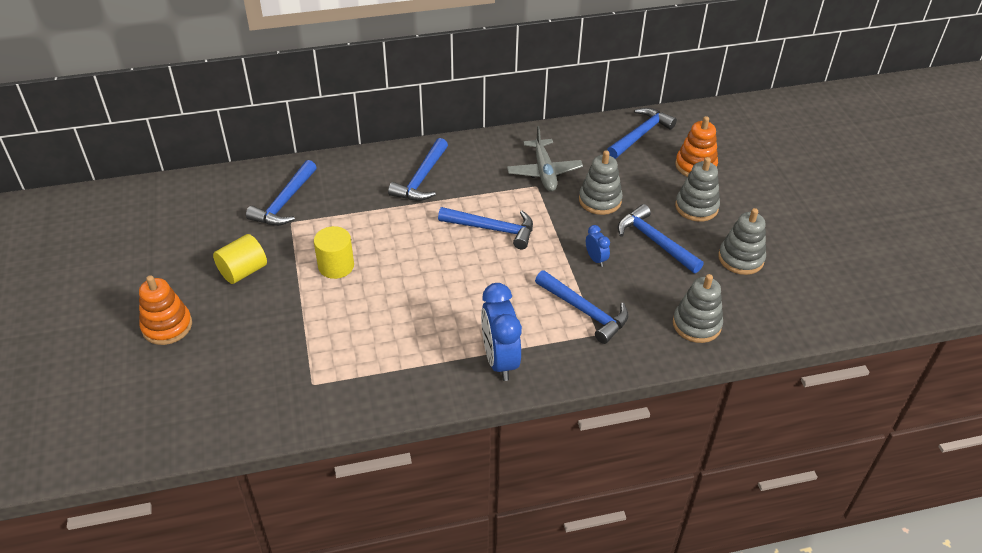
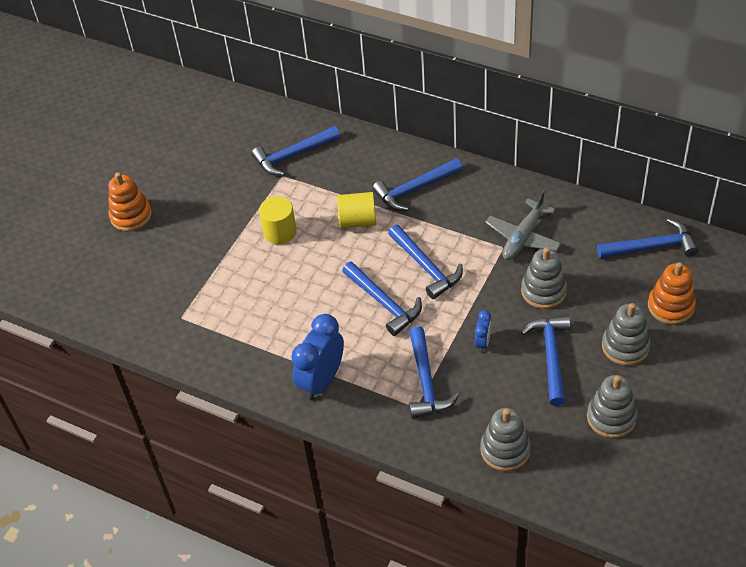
camera: 45 degrees right, 5 degrees up
(243, 271) = (214, 199): yellow cylinder -> yellow cylinder (358, 221)
(487, 273) = (383, 303): none -> blue hammer

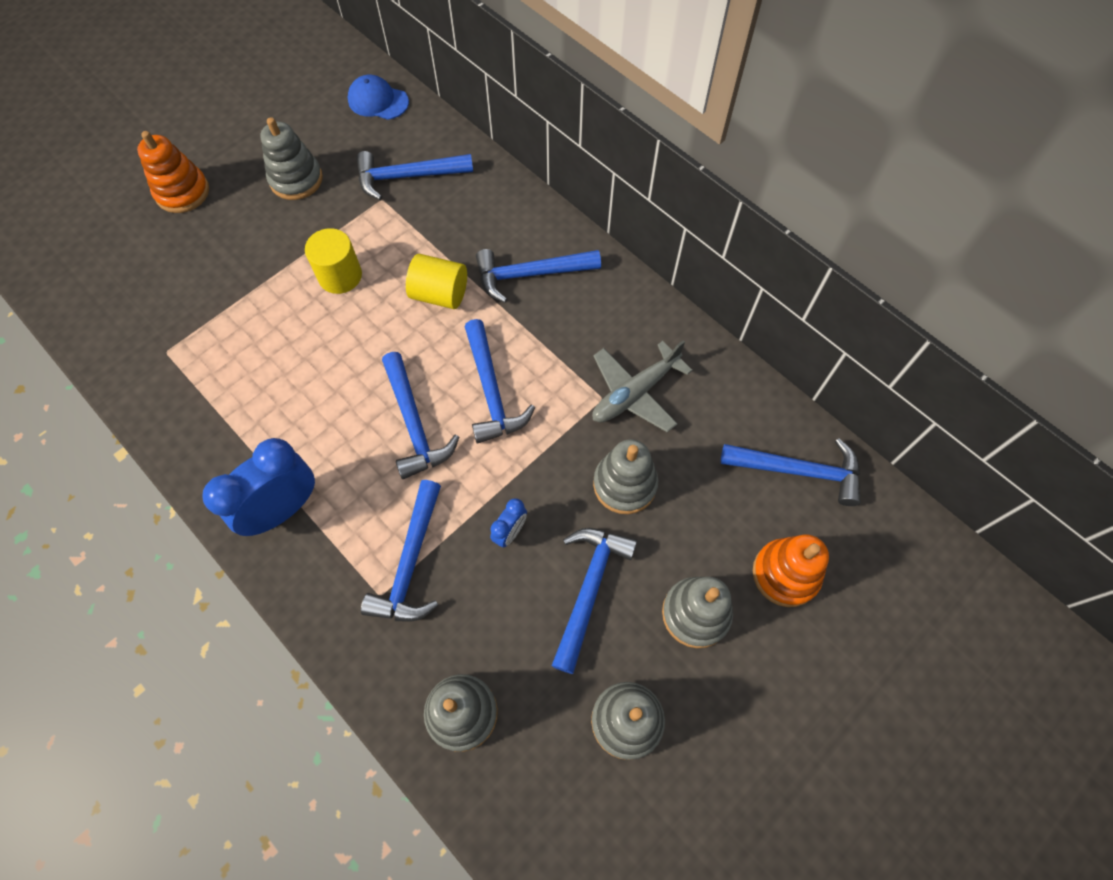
camera: 15 degrees right, 15 degrees up
(212, 182) = (296, 179): none -> grey stacking toy
(243, 113) = (378, 101): none -> blue cap

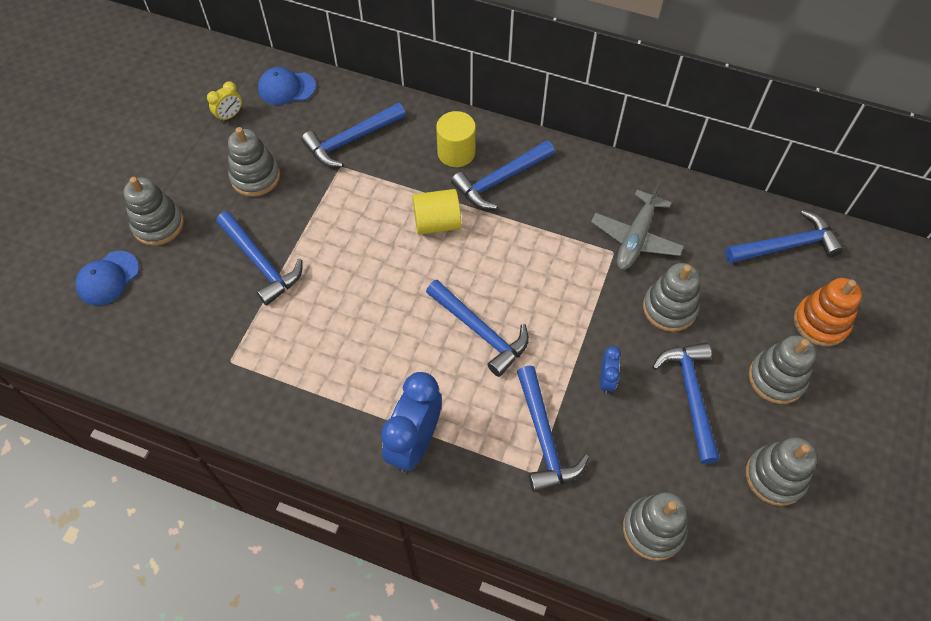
camera: 25 degrees left, 5 degrees down
(109, 226) = (108, 278): none -> blue cap
(182, 192) = (158, 224): orange stacking toy -> grey stacking toy
(309, 110) = (230, 116): none -> yellow clock
(340, 276) = (344, 240): yellow cylinder -> yellow cylinder (456, 152)
(491, 391) = (525, 281): blue hammer -> blue hammer (260, 263)

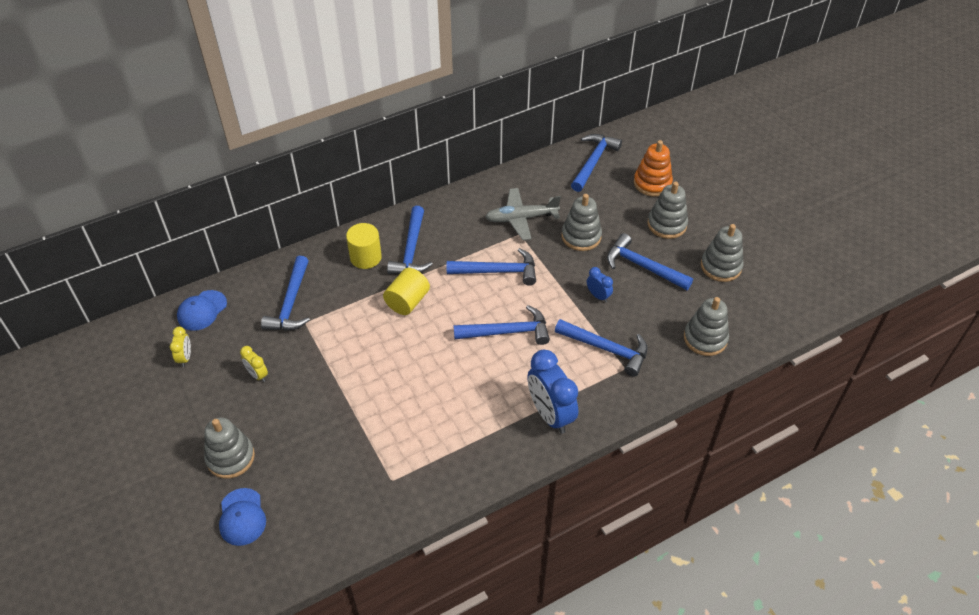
camera: 50 degrees left, 10 degrees down
(255, 177) = (257, 375): grey stacking toy -> yellow clock
(260, 263) = (332, 415): blue hammer -> blue hammer (497, 271)
(635, 238) = (521, 218): grey plane -> grey plane turned 105 degrees clockwise

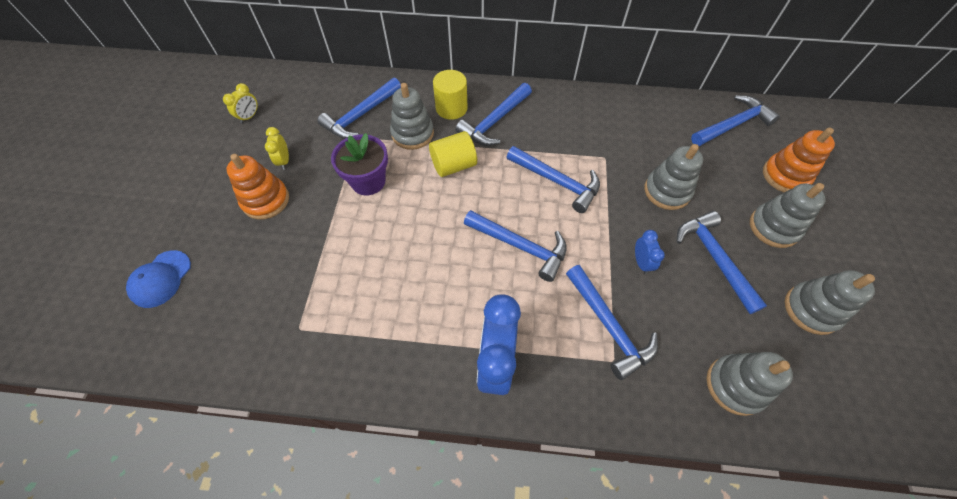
camera: 35 degrees right, 10 degrees up
(202, 310) = (294, 86): blue cap -> none
(230, 457) = (202, 219): grey stacking toy -> grey stacking toy (412, 133)
(273, 412) = (266, 200): none -> orange stacking toy
(347, 351) = (368, 181): none -> purple flower pot
(521, 218) = (618, 143): grey plane -> none

